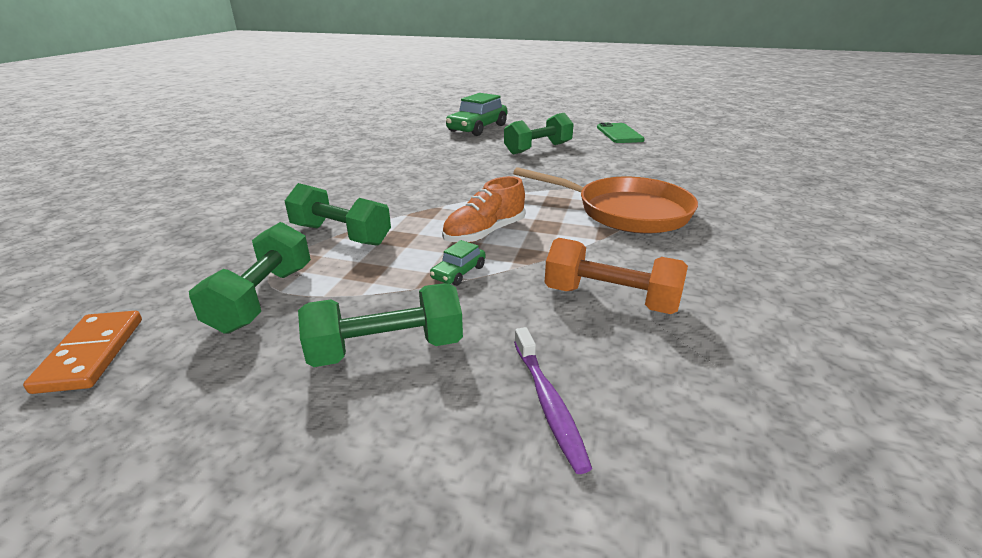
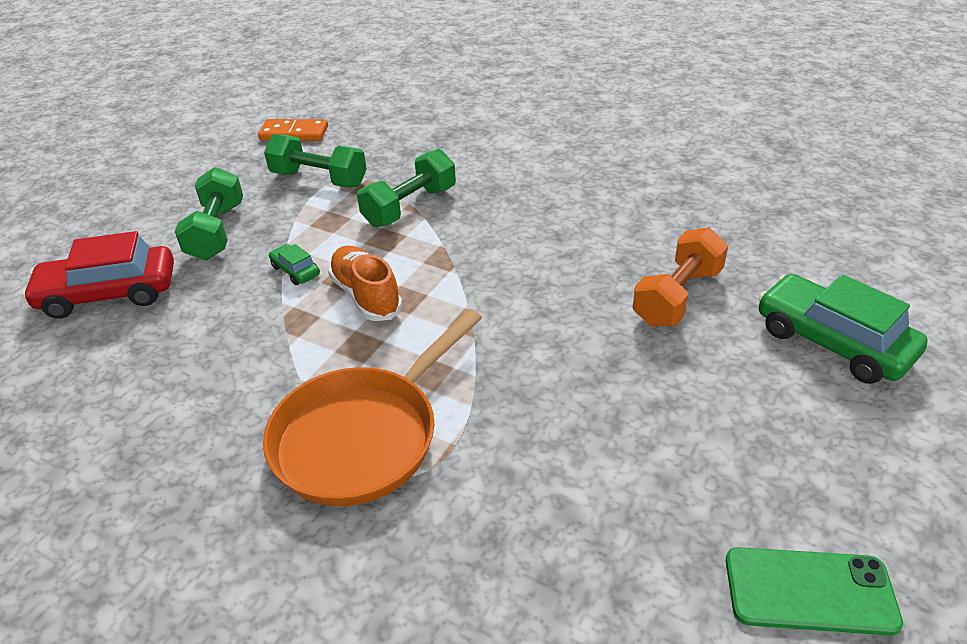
camera: 105 degrees right, 10 degrees up
(538, 148) = (685, 405): green dumbbell -> none
(548, 403) = (109, 294): purple toothbrush -> red car
(610, 299) = (188, 356): orange dumbbell -> orange dumbbell (677, 297)

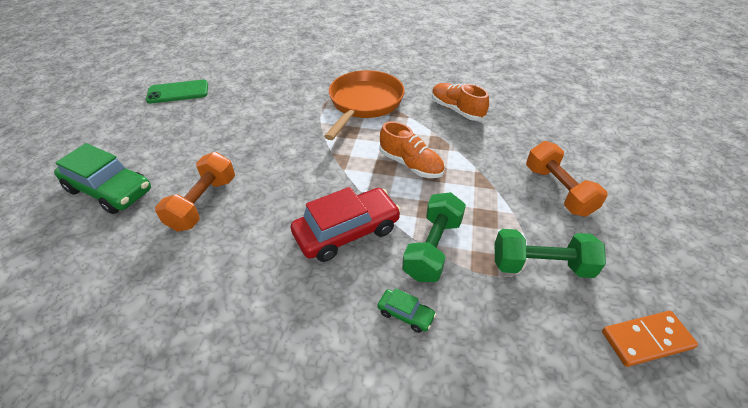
camera: 160 degrees right, 5 degrees up
(109, 294) = (563, 136): red car -> red car (347, 232)
(206, 378) = (456, 110): none -> orange shoe
(217, 231) = (558, 190): green dumbbell -> orange dumbbell
(295, 271) = (470, 172): green car -> green car (405, 314)

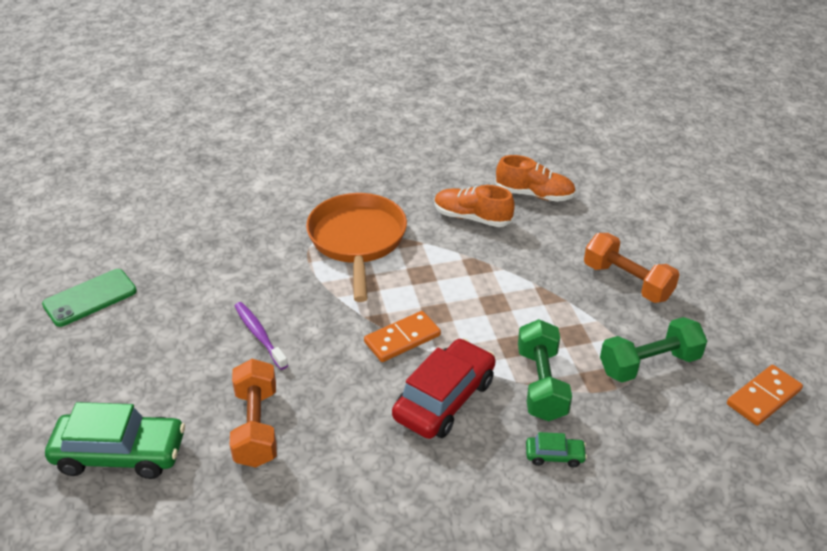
camera: 25 degrees left, 5 degrees down
(254, 143) = (259, 335): none -> purple toothbrush
(347, 176) = (402, 339): none -> orange domino
(410, 164) = (462, 301): orange shoe -> orange shoe (534, 195)

